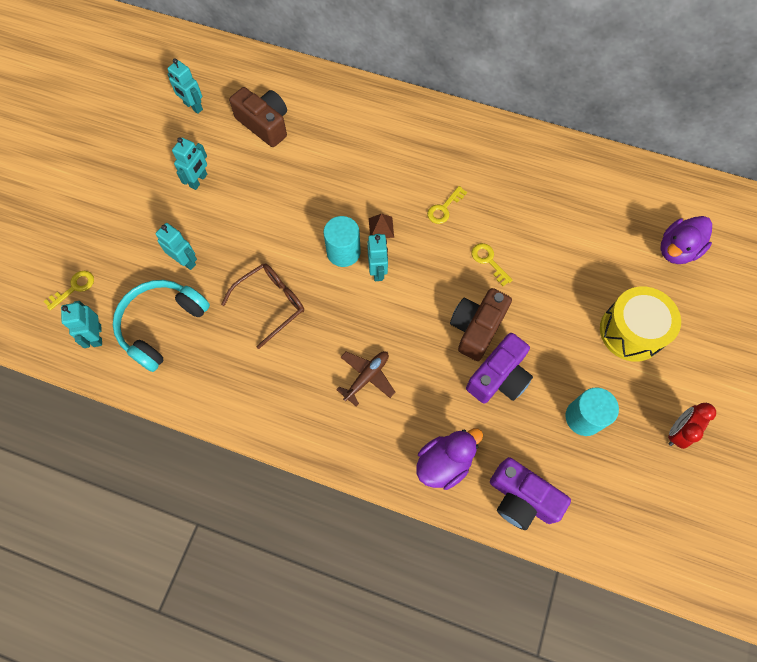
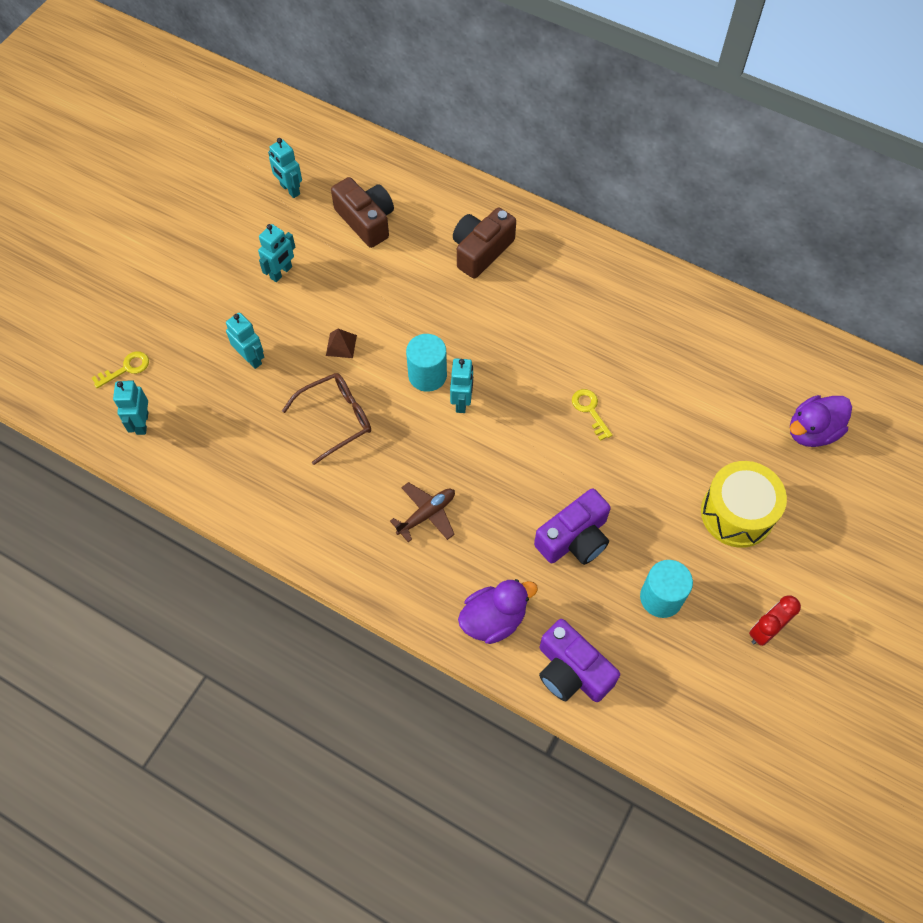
camera: 10 degrees right, 5 degrees down
(161, 325) = (213, 423): turquoise headphones -> none
(381, 227) = (475, 355): brown pyramid -> brown pyramid (341, 345)
(444, 208) = (551, 344): yellow key -> none
(476, 328) = (560, 481): brown camera -> brown camera (481, 251)

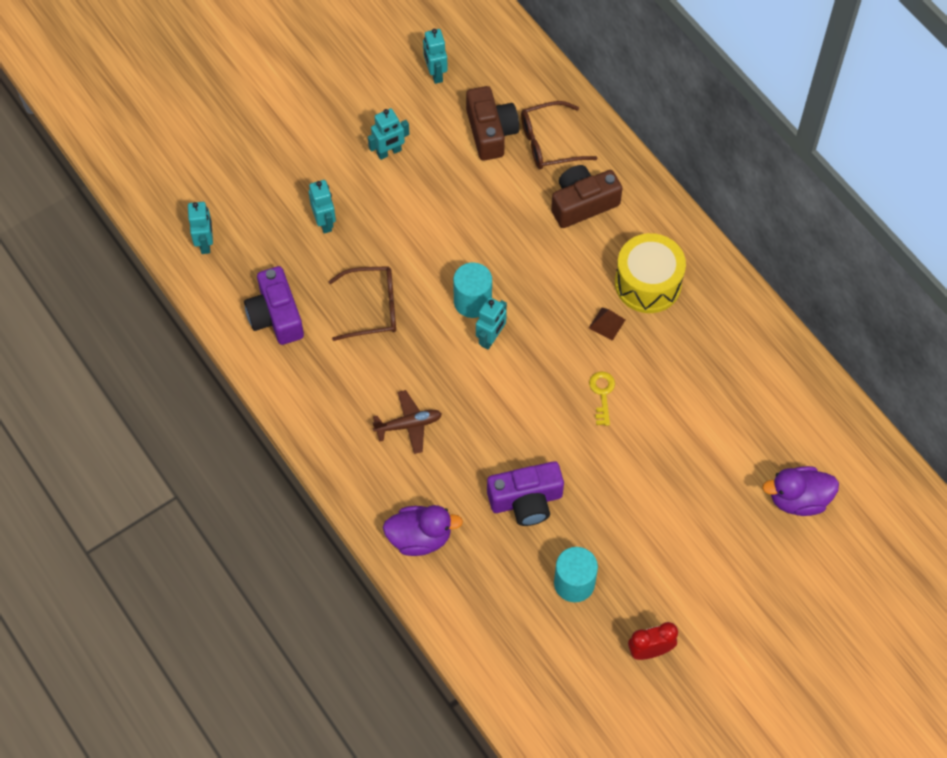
camera: 25 degrees right, 0 degrees up
(126, 368) = (214, 188): yellow key -> none
(142, 423) = (205, 243): turquoise robot -> turquoise robot turned 150 degrees clockwise
(341, 345) = (409, 242): brown pyramid -> brown pyramid (607, 324)
(423, 211) = (549, 143): none -> brown glasses
(571, 671) = (463, 609): purple camera -> purple camera (276, 316)
(737, 513) = (684, 541): yellow drum -> yellow drum (648, 283)

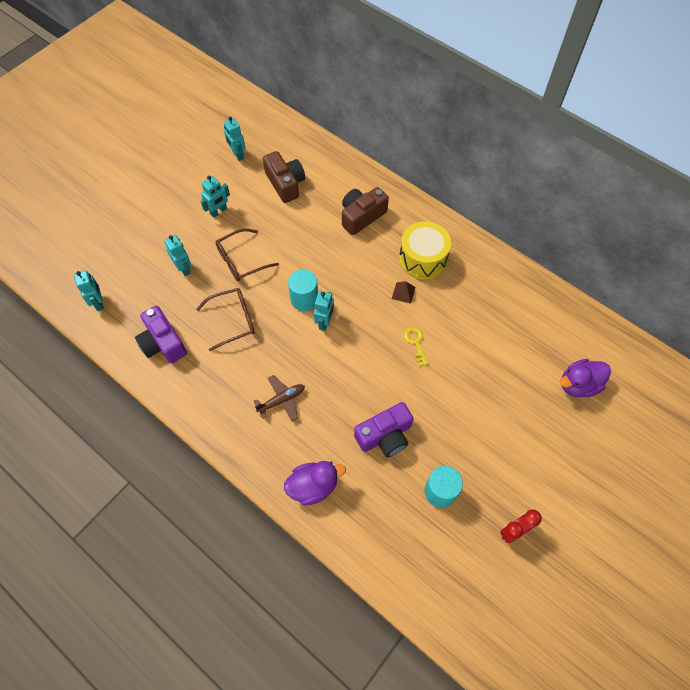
camera: 15 degrees left, 0 degrees up
(549, 143) = (327, 182): brown glasses -> brown glasses (241, 260)

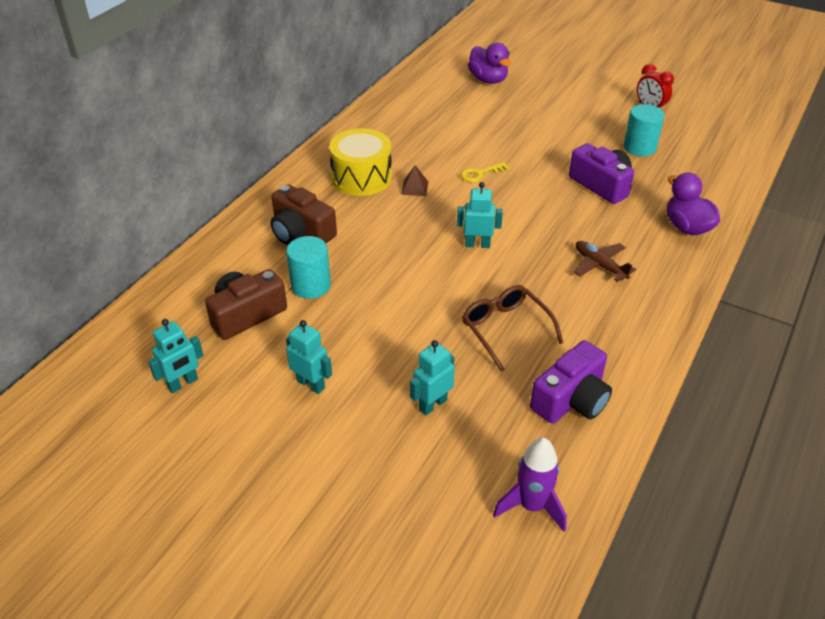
camera: 100 degrees left, 20 degrees down
(99, 302) = (532, 506): turquoise robot -> purple rocket
(241, 260) = (401, 339): brown glasses -> none
(304, 299) = (449, 266): turquoise cylinder -> turquoise cylinder (311, 285)

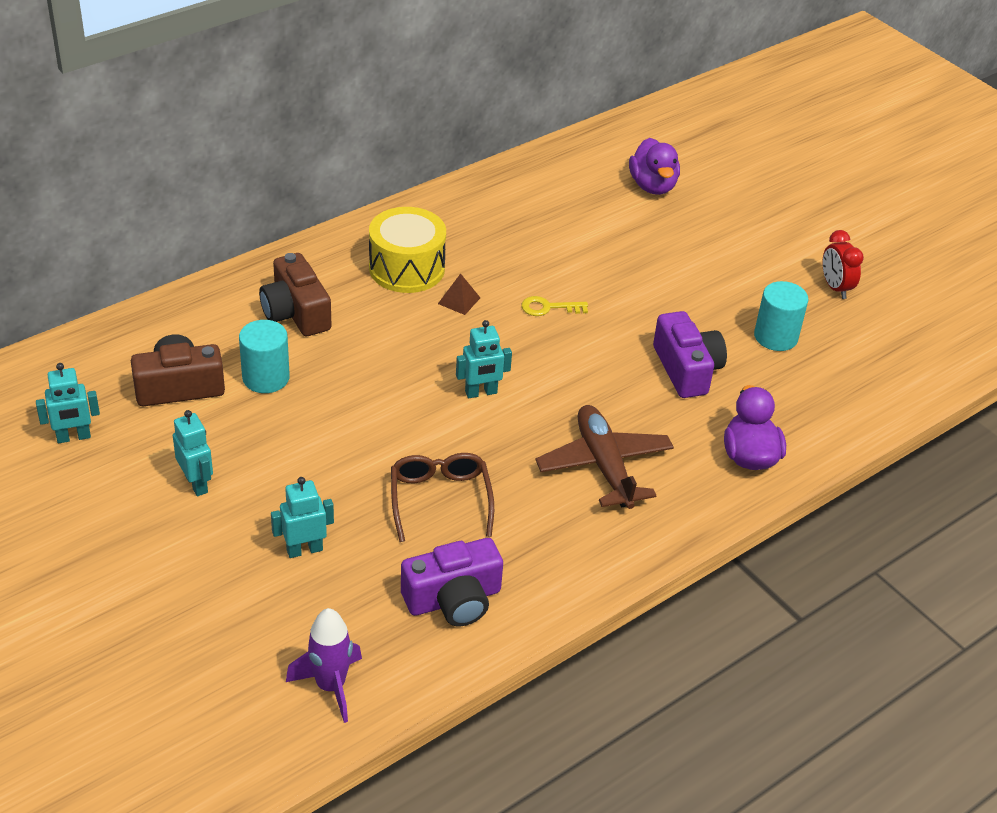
camera: 20 degrees right, 0 degrees up
(477, 244) = (481, 393): turquoise robot -> turquoise robot turned 135 degrees clockwise
(599, 265) = (604, 465): brown plane -> brown plane, size x1.62

